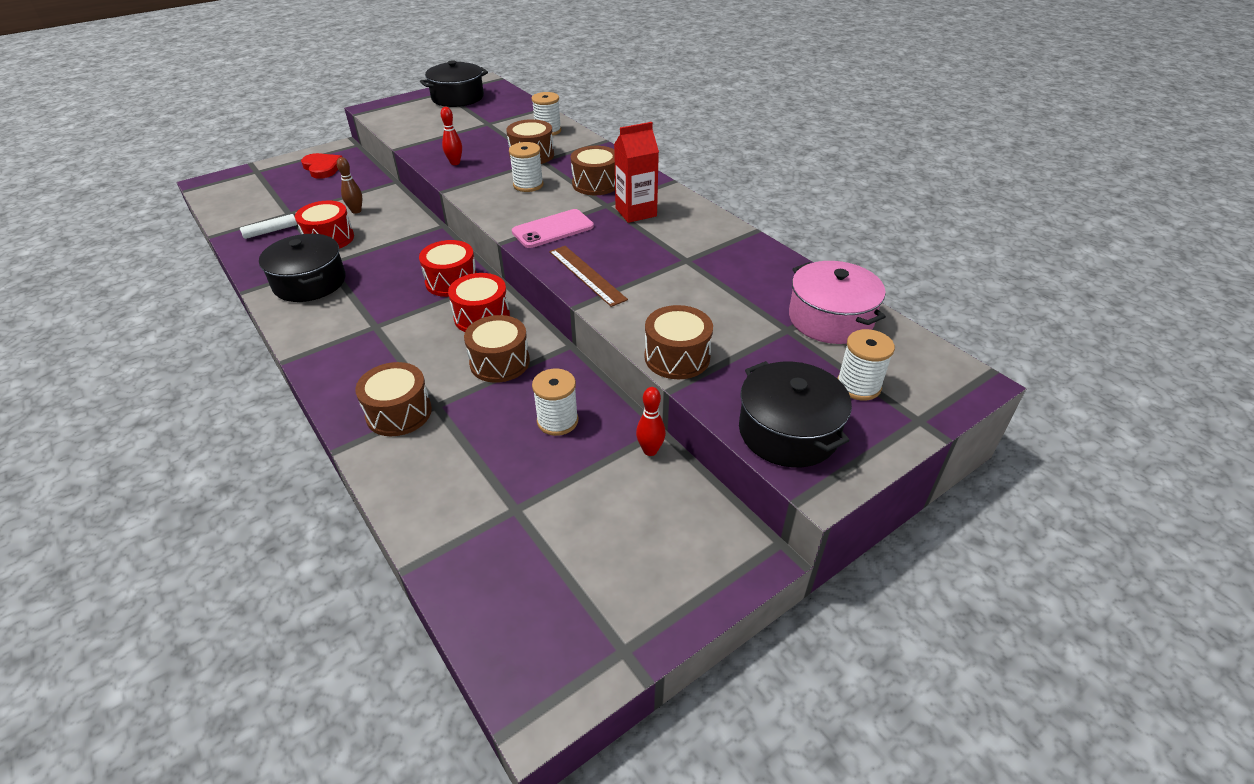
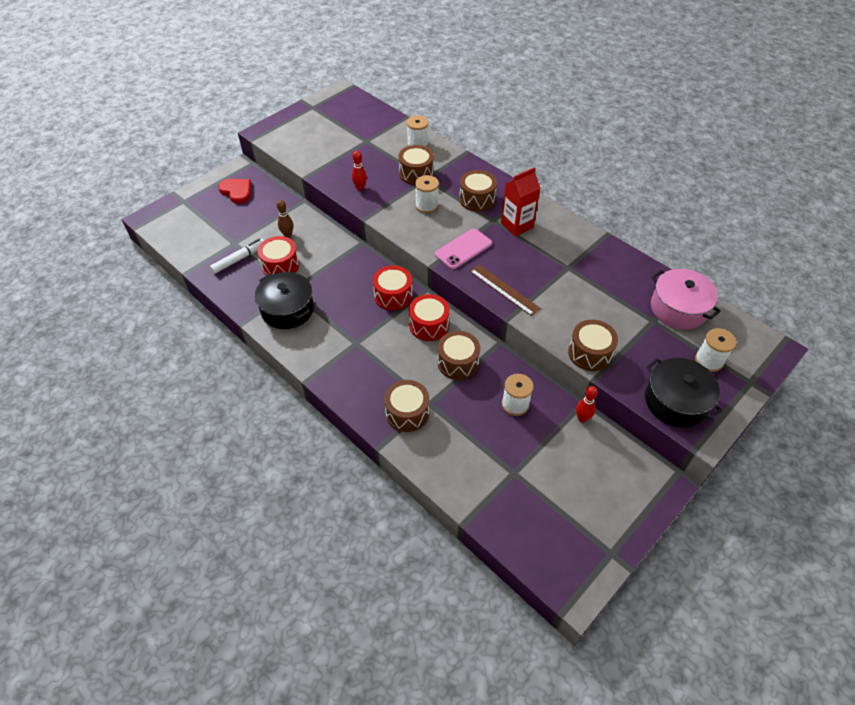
camera: 10 degrees left, 10 degrees up
(457, 97) = (328, 112): black pot -> none

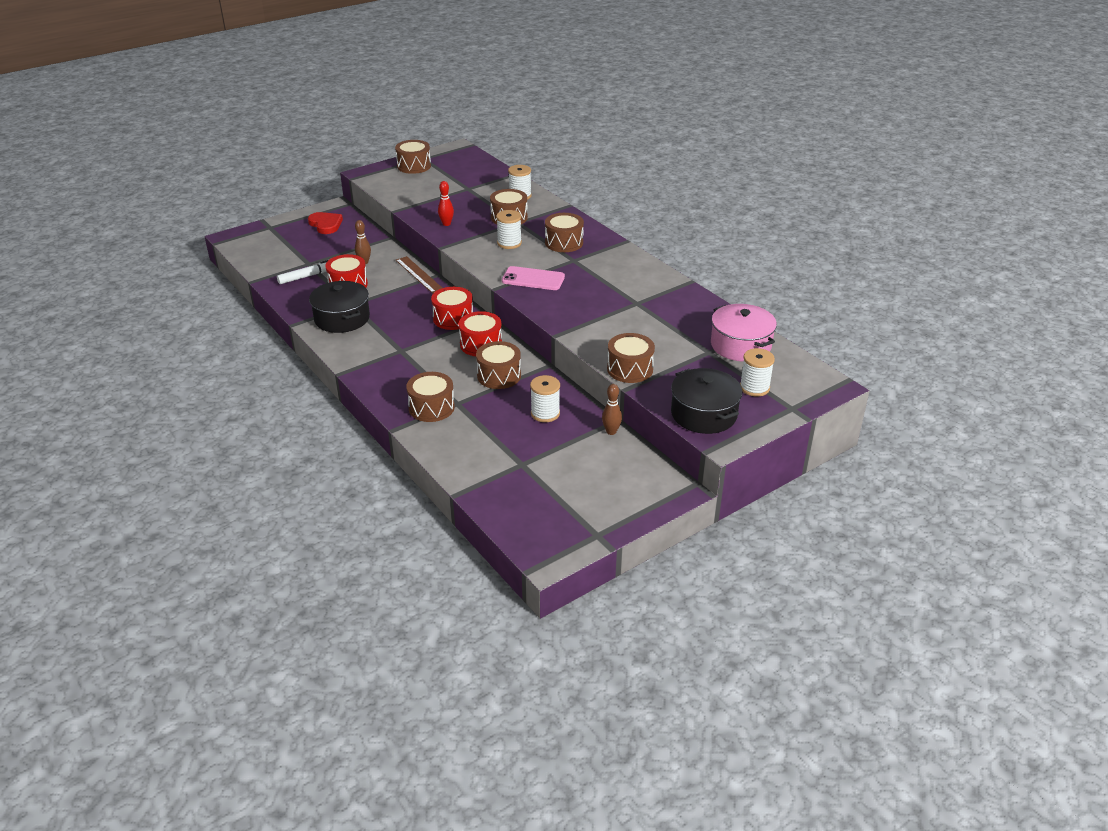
camera: 10 degrees right, 15 degrees down
(306, 118) = (414, 166): none -> brown drum
(463, 249) = (533, 279): pink phone -> pink phone turned 45 degrees clockwise
(504, 289) = (562, 313): brown ruler -> brown ruler (419, 275)
(517, 225) = (597, 266): red carton -> none
(582, 418) = (611, 431): red bowling pin -> brown bowling pin

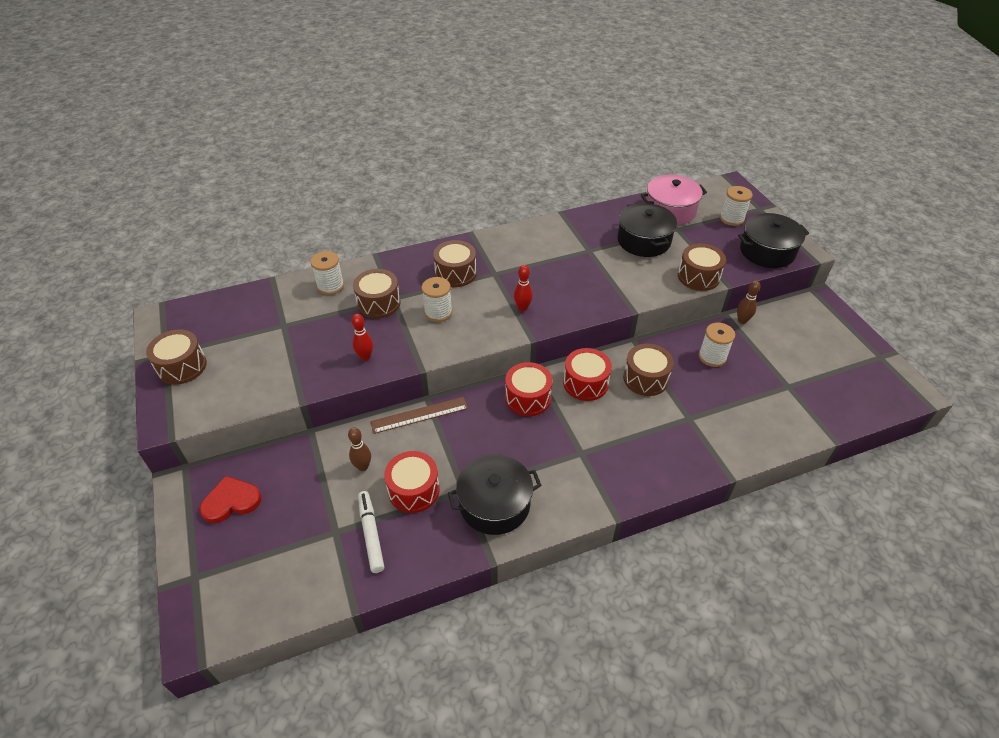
camera: 75 degrees left, 10 degrees up
(431, 407) = (695, 440): brown drum -> none
(533, 279) = (522, 308): pink phone -> red bowling pin
(672, 332) = (643, 241): none -> black pot

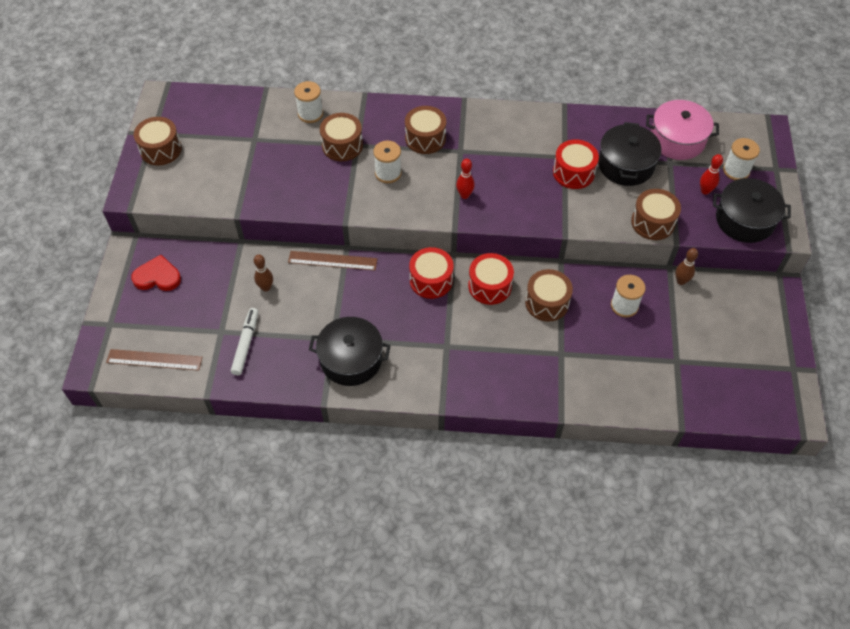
camera: 25 degrees right, 10 degrees up
(270, 596) = (154, 360): none -> brown ruler
(365, 357) = (305, 194): red bowling pin -> red bowling pin (705, 191)
(413, 490) = (295, 322): red drum -> red drum (573, 172)

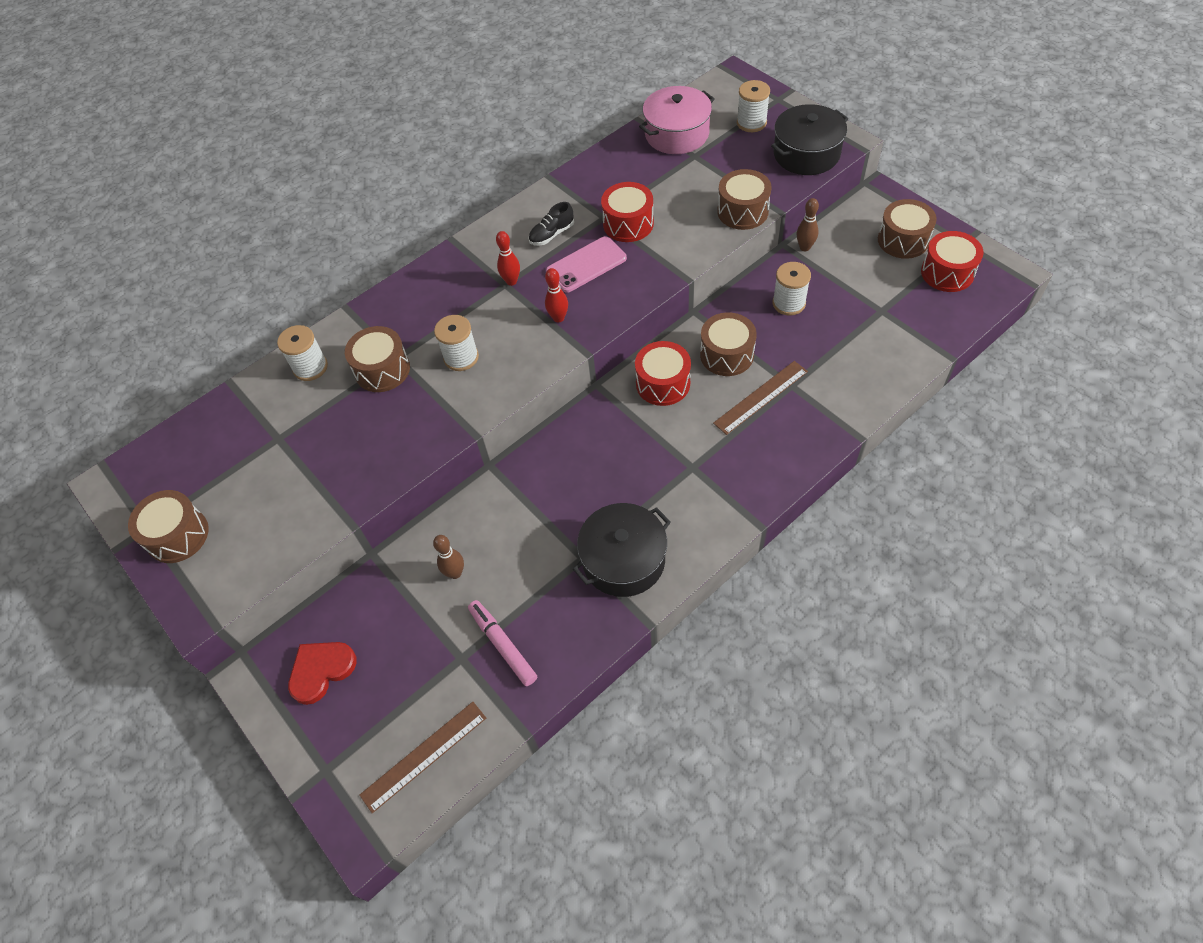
camera: 40 degrees left, 0 degrees up
(246, 344) = (503, 645): white marker -> pink marker
(332, 261) = (491, 488): brown ruler -> brown ruler (761, 397)
(425, 138) = (458, 299): brown drum -> brown drum (903, 240)
(431, 280) = (606, 424): red drum -> red drum (947, 272)
(518, 177) = (586, 265): none -> pink phone
(522, 142) = (552, 234): none -> black shoe
(626, 165) = (662, 184): black pot -> none
(705, 191) = (749, 156): red bowling pin -> red bowling pin (511, 281)

